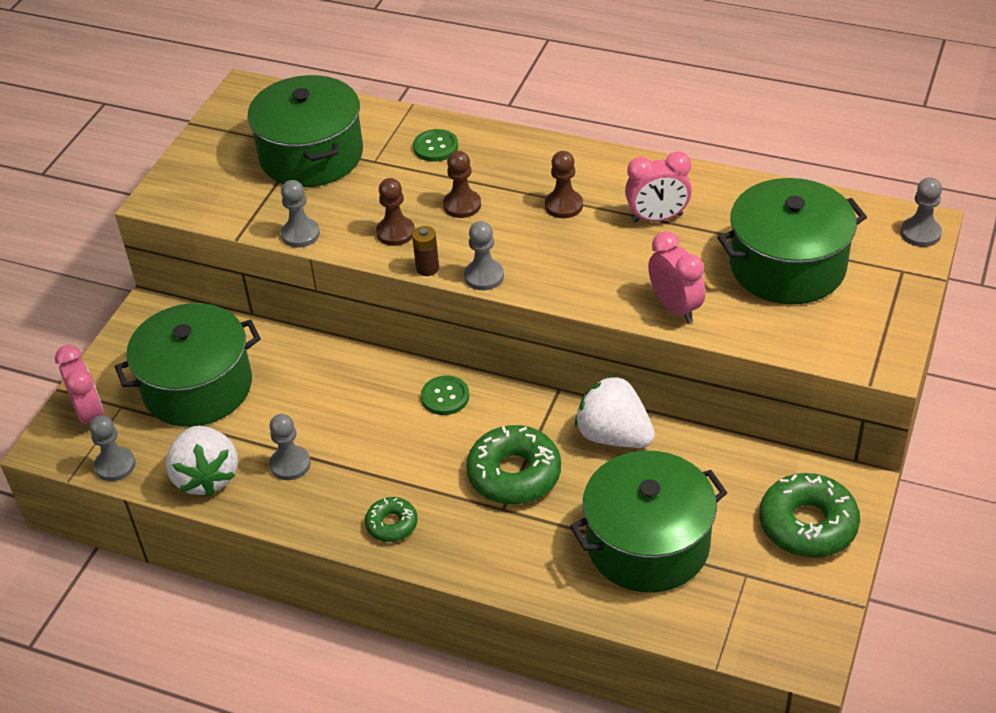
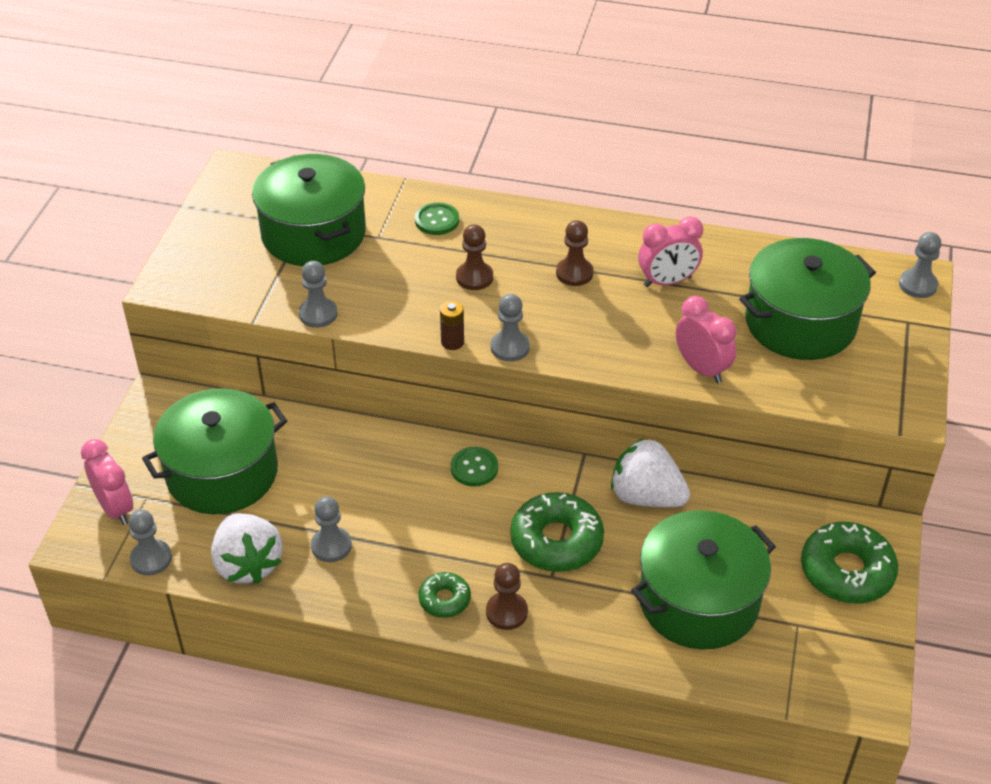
camera: 10 degrees left, 0 degrees up
(395, 232) = (413, 308): brown pawn -> brown pawn (506, 612)

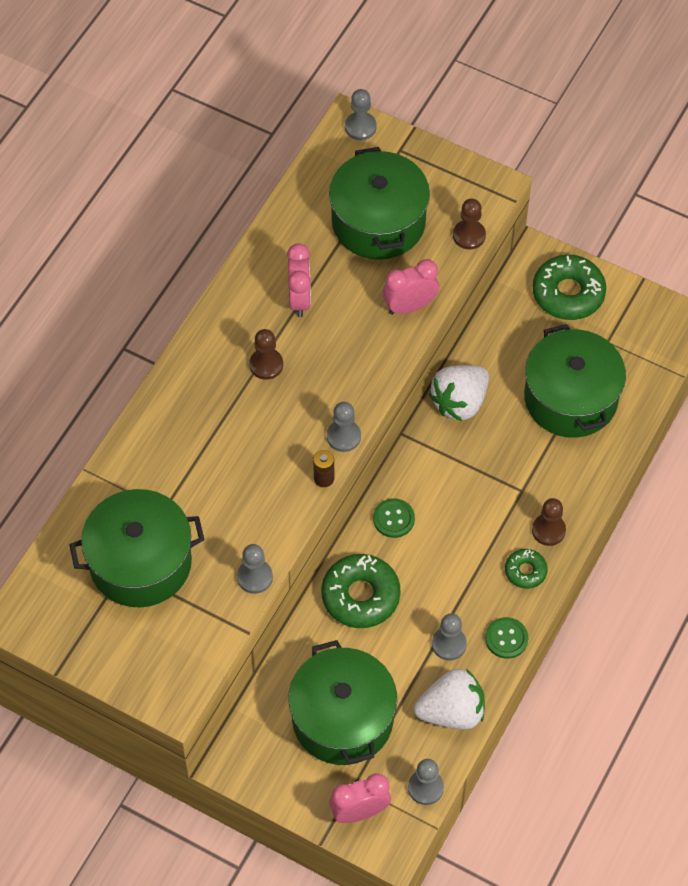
camera: 75 degrees left, 15 degrees up
(437, 220) = (157, 455): green button -> green button (506, 638)
(474, 277) = (246, 443): brown pawn -> brown pawn (469, 235)
(556, 541) = (488, 478): green donut -> green donut (360, 596)

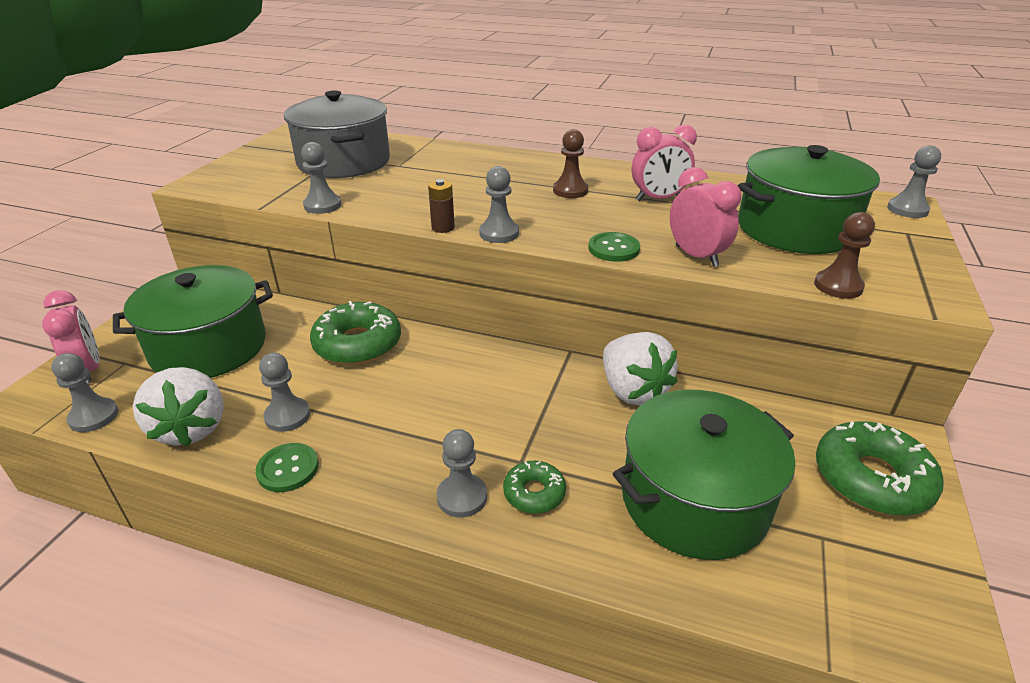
camera: 80 degrees right, 25 degrees down
(140, 562) = (344, 162): green pot -> grey pot
(394, 519) = (457, 356): green button -> green button (613, 249)
(460, 402) = (632, 391): white strawberry -> white strawberry turned 150 degrees counterclockwise
(525, 571) = (393, 478): green donut -> green donut (534, 493)
(548, 530) = (462, 497): brown pawn -> grey pawn

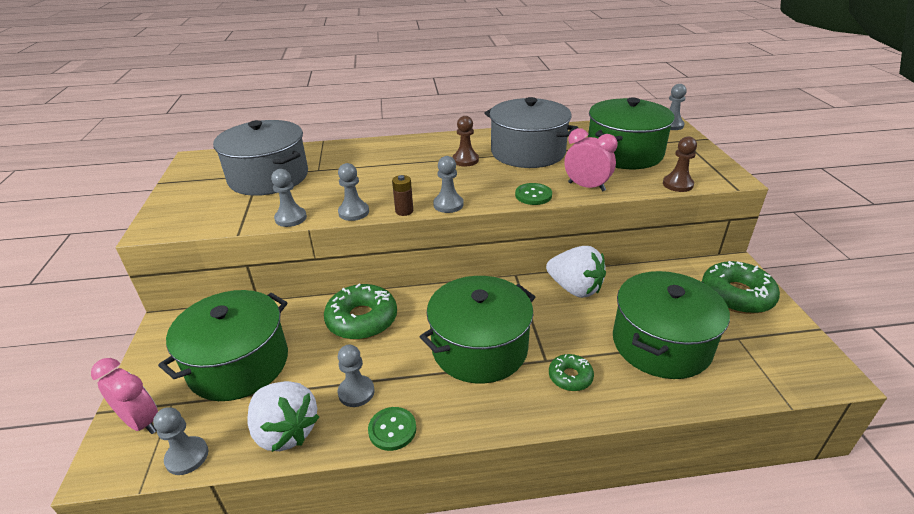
camera: 25 degrees left, 0 degrees up
(455, 418) = (479, 348): none -> green pot
(462, 497) = (528, 398): grey pawn -> grey pawn (354, 212)
(658, 199) = (527, 152): pink clock -> grey pot

